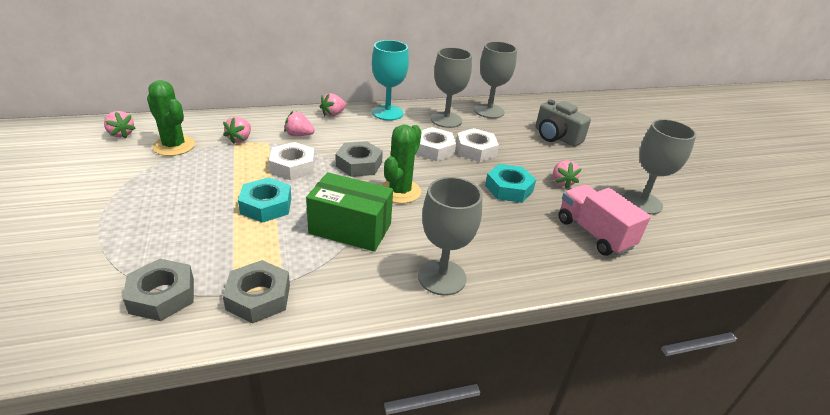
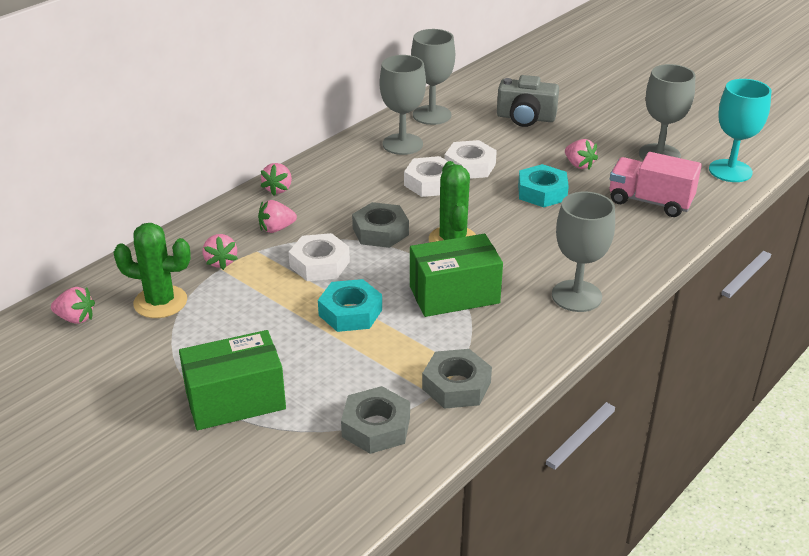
camera: 30 degrees left, 0 degrees up
(115, 225) = (235, 400): none -> green box
(387, 113) = (333, 162): turquoise goblet -> turquoise goblet (730, 171)

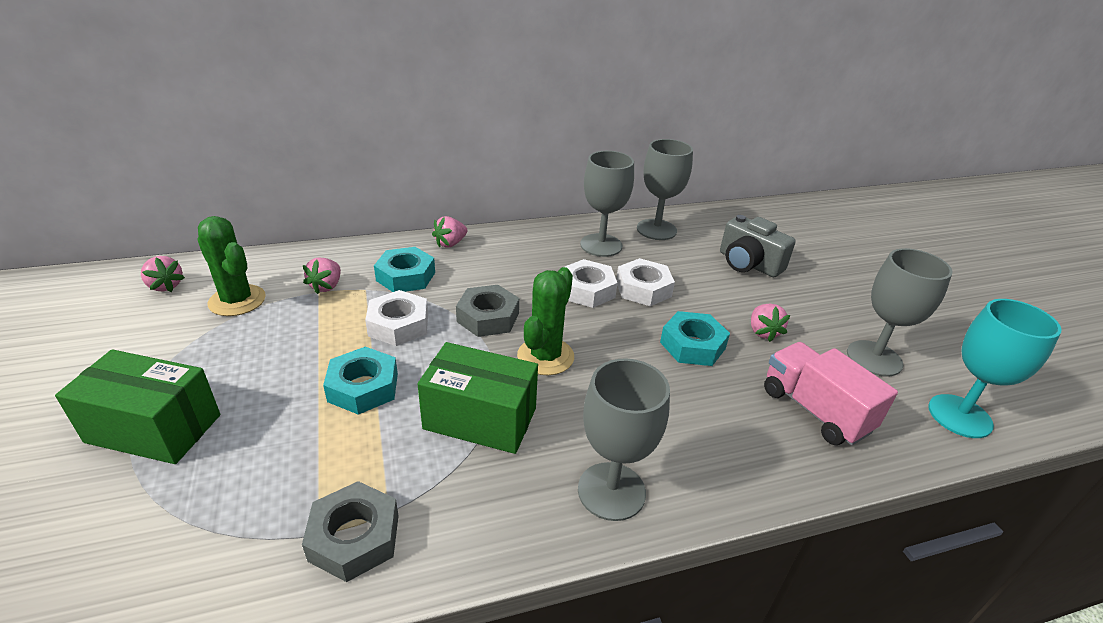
camera: 30 degrees right, 0 degrees up
(276, 229) = (405, 276): pink strawberry -> turquoise nut
(376, 427) = (217, 541): grey nut -> none

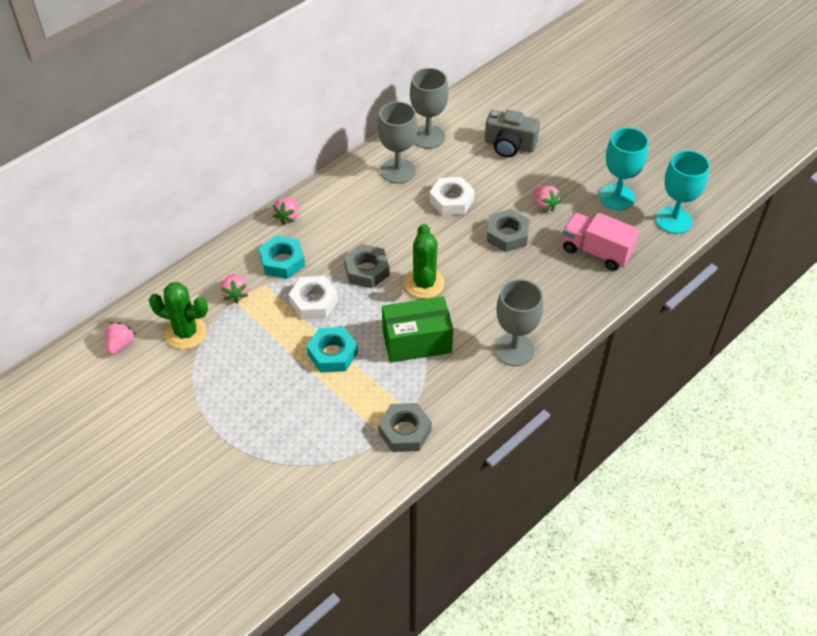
camera: 25 degrees left, 15 degrees up
(154, 428) = (237, 432): green box -> none
(165, 286) = (121, 345): pink strawberry -> pink strawberry turned 90 degrees counterclockwise
(587, 290) = (415, 218): white nut -> none
(692, 345) = (507, 235): turquoise nut -> grey nut
(874, 358) = (617, 197): grey goblet -> turquoise goblet

